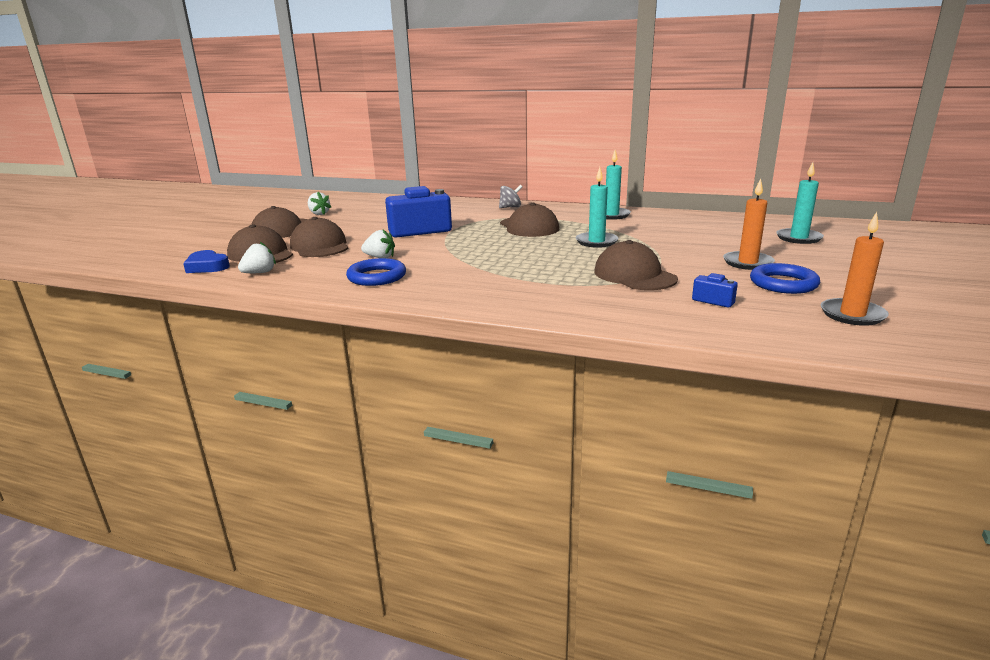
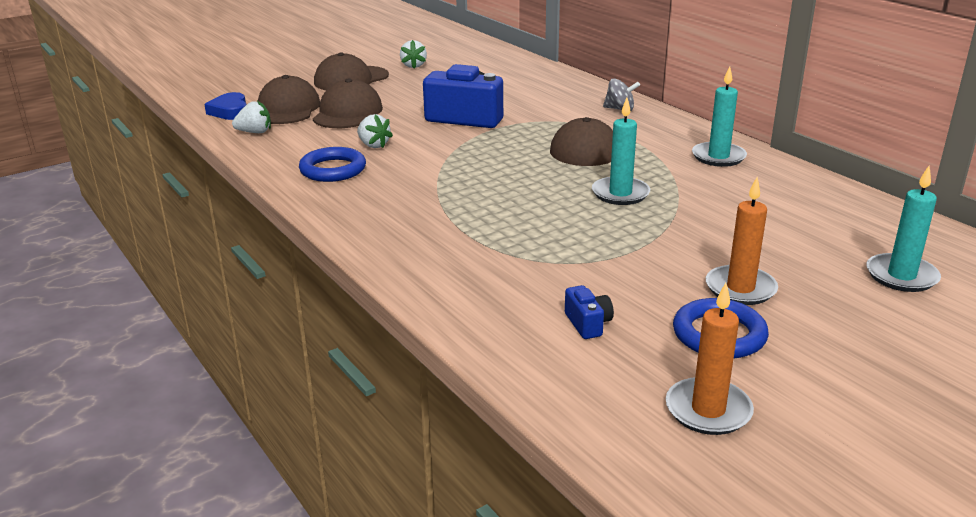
camera: 35 degrees right, 5 degrees up
(634, 275) = (570, 256): brown cap -> none

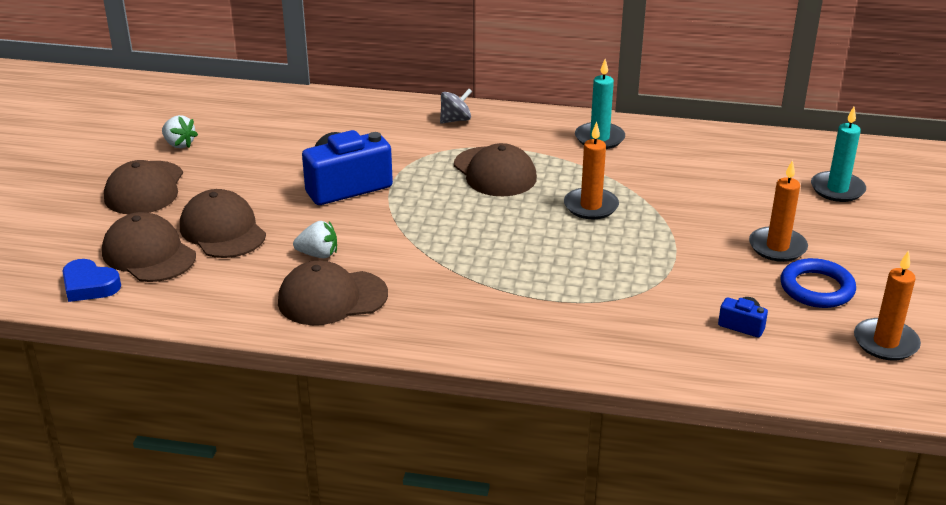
camera: 45 degrees left, 5 degrees up
(255, 132) = (171, 296): white strawberry -> none
(333, 169) = (332, 298): blue ring -> brown cap
(620, 193) = (591, 206): turquoise candle -> orange candle

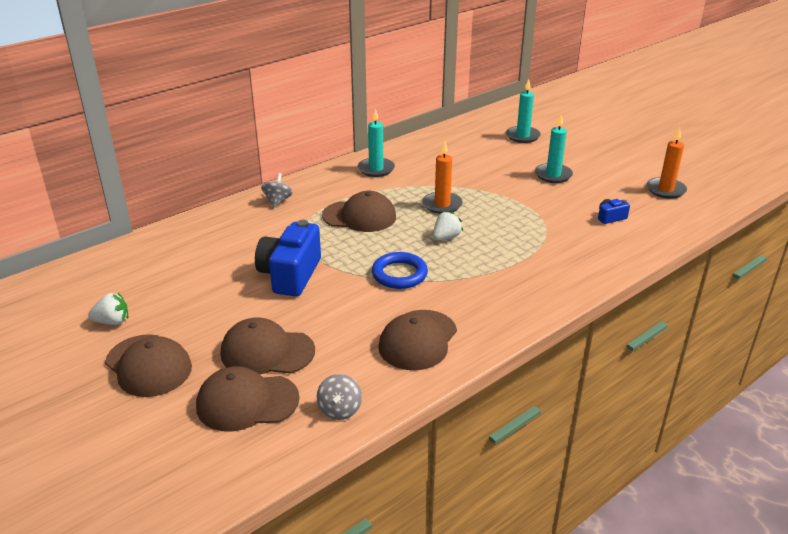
camera: 50 degrees left, 0 degrees up
(89, 286) = (248, 454): blue heart -> none
(187, 303) = (340, 410): none -> grey spinning top
(318, 254) = (358, 323): white strawberry -> white strawberry (446, 237)
(777, 247) = (553, 175): orange candle -> turquoise candle
(816, 288) = (601, 183): blue ring -> blue ring (399, 274)

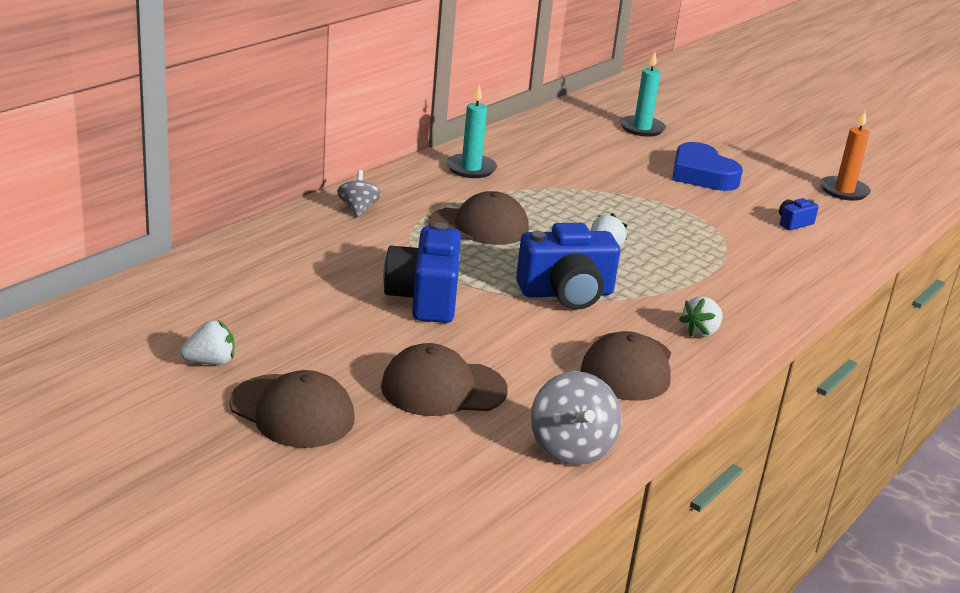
camera: 15 degrees left, 5 degrees down
(247, 402) = (449, 446): brown cap -> none
(340, 410) = (571, 448): grey spinning top -> grey spinning top, size x1.58
(399, 274) = (566, 293): blue ring -> blue camera
(442, 205) = (579, 211): orange candle -> none
(491, 311) = (700, 332): none -> white strawberry
(553, 175) = (702, 174): turquoise candle -> blue heart

